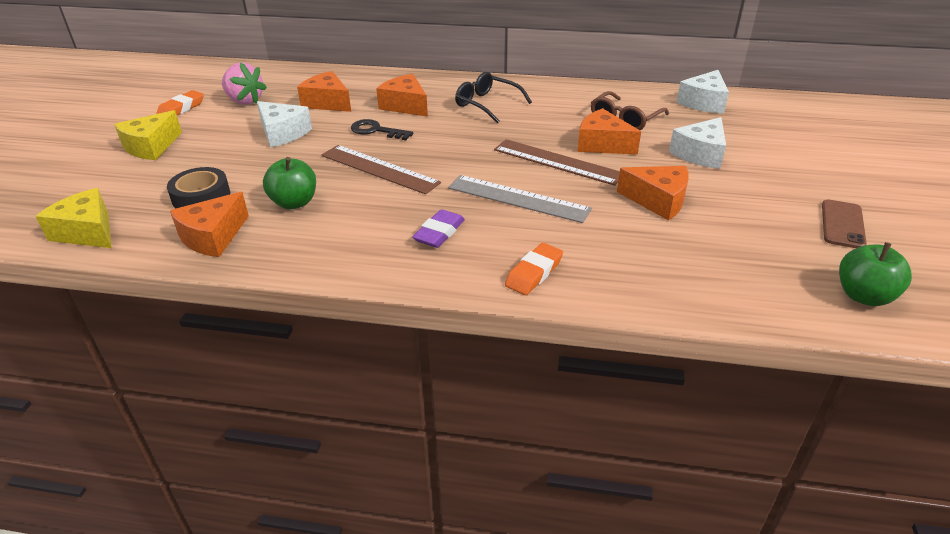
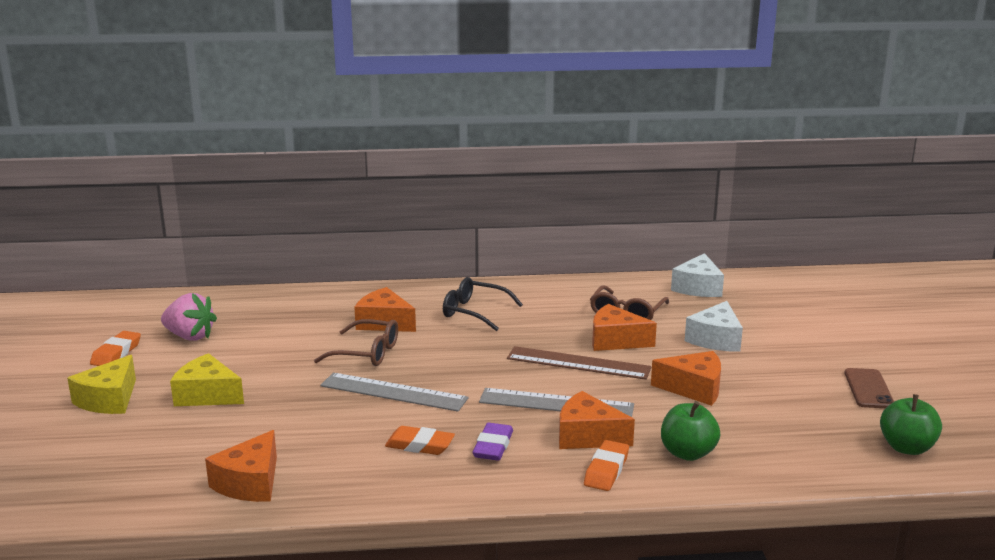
camera: 15 degrees left, 15 degrees down
(87, 232) = (98, 498): yellow cheese -> yellow cheese (207, 395)
(201, 197) = (208, 445): black tape -> none
(282, 133) = (260, 367): white cheese -> none
(294, 203) = (320, 437): green apple -> green apple (687, 453)
(327, 103) = (292, 328): orange cheese -> orange cheese (587, 436)
(374, 222) = (420, 445): none -> orange eraser
(376, 131) = (367, 353): black key -> brown glasses
(379, 169) = (393, 392): brown ruler -> grey ruler

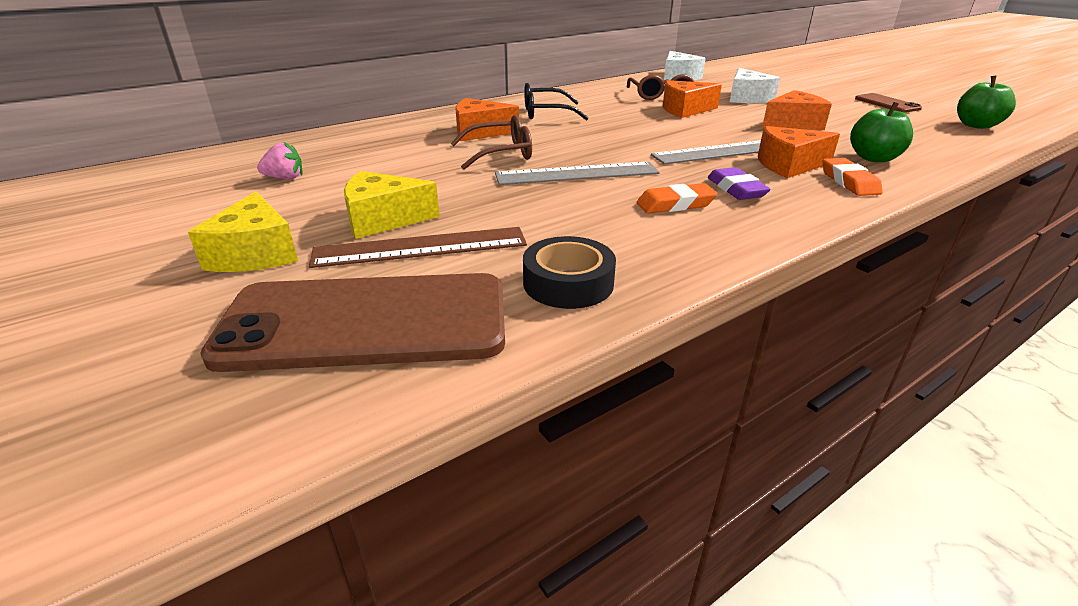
camera: 30 degrees left, 10 degrees up
(113, 468) = (366, 322): none -> brown phone
(116, 353) = (205, 210): orange eraser -> none
(190, 336) = (285, 178): pink strawberry -> pink strawberry, size x0.62
(250, 483) = (568, 283): orange cheese -> black tape
(578, 363) = (686, 126): brown ruler -> brown ruler (420, 247)

